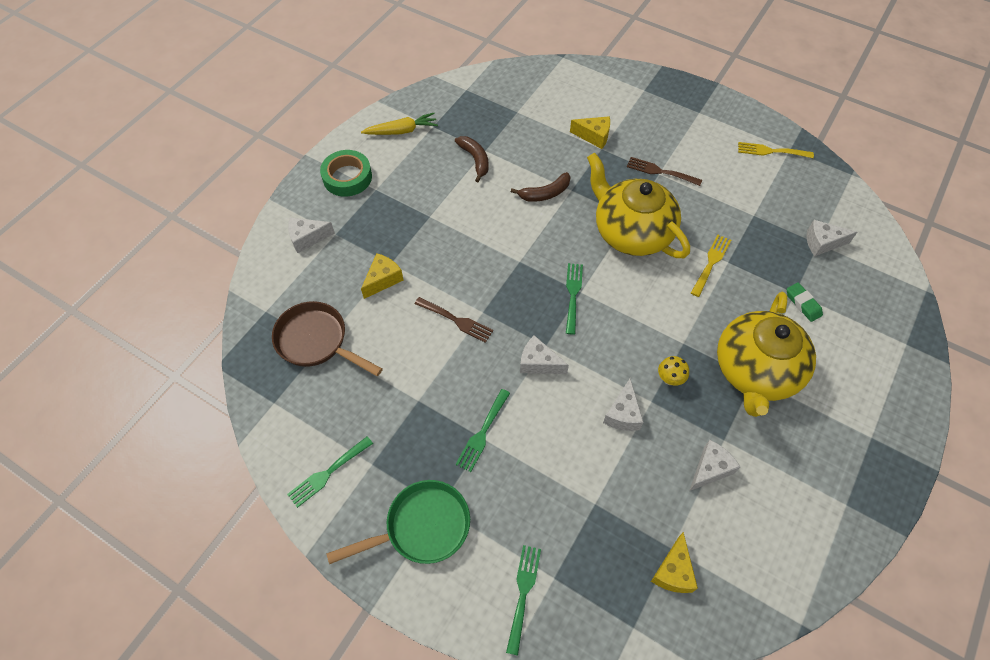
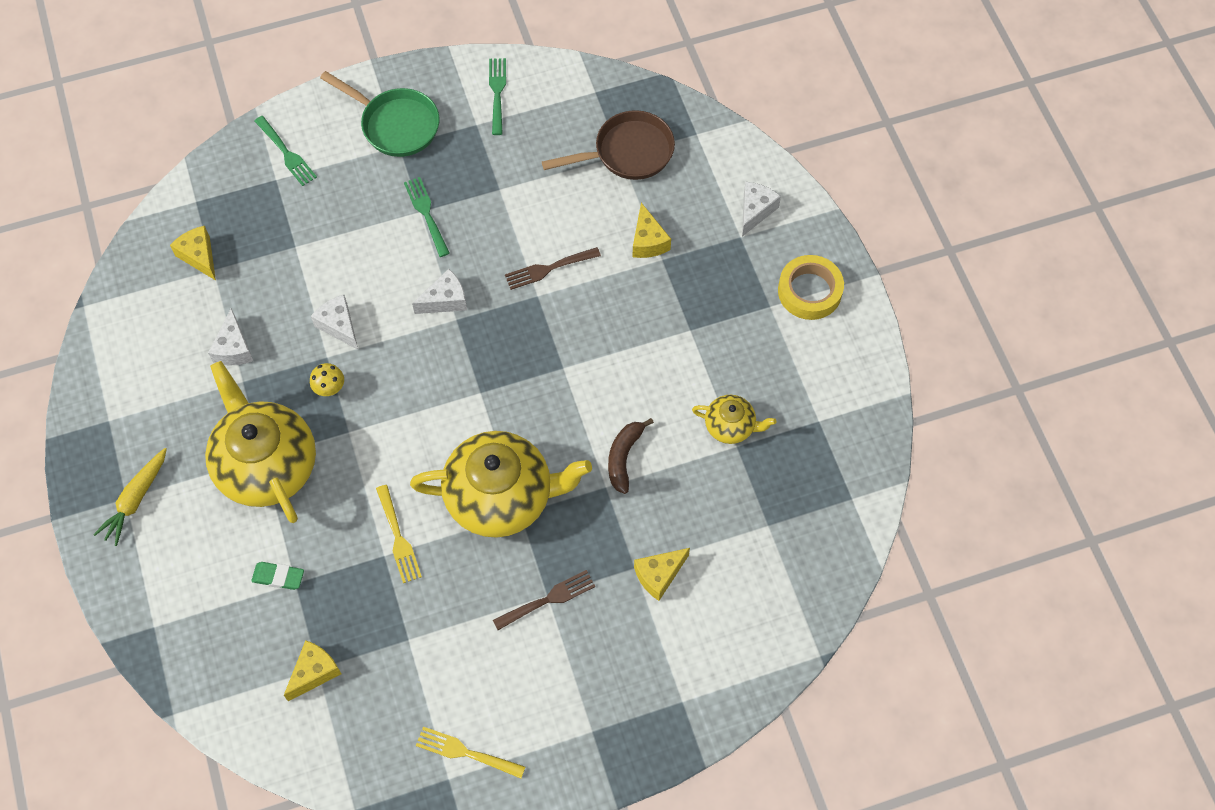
camera: 130 degrees right, 5 degrees up
(347, 177) = (809, 291): green tape -> yellow tape
(402, 131) = (837, 385): yellow carrot -> yellow carrot (135, 500)
(421, 527) = (395, 124): green pan -> green pan turned 75 degrees counterclockwise
(475, 160) = (730, 426): brown banana -> yellow teapot
(573, 294) = (484, 383): green fork -> none
(771, 151) = (465, 752): yellow fork -> yellow fork turned 120 degrees counterclockwise
(822, 243) = (314, 672): white cheese -> yellow cheese

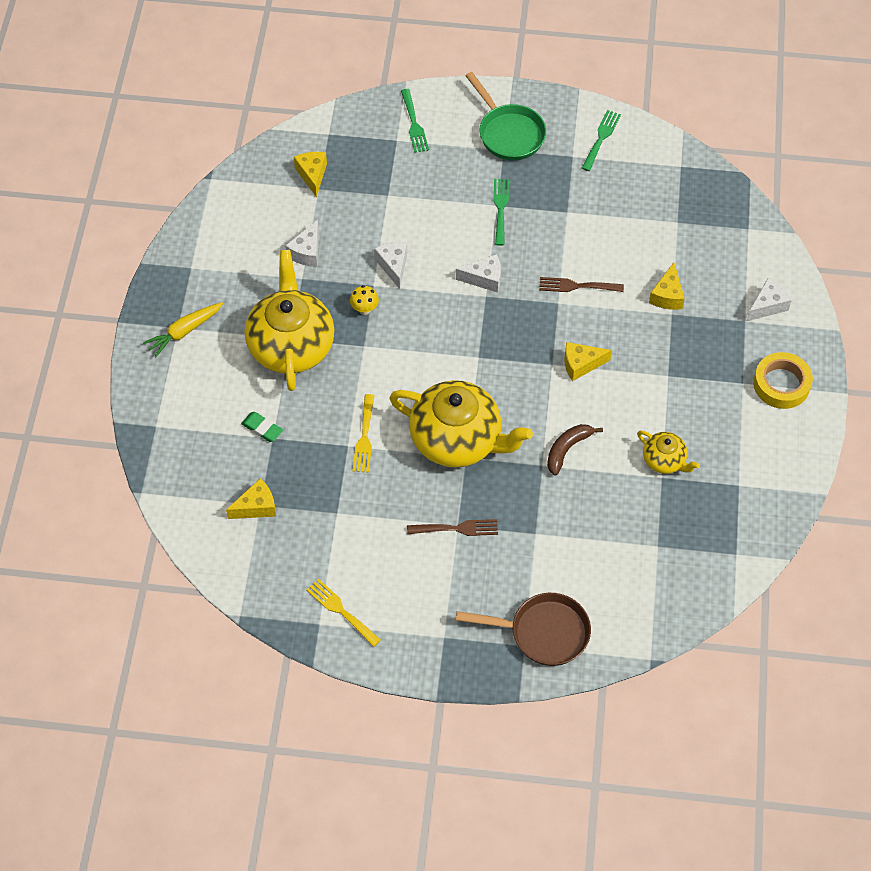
camera: 25 degrees right, 5 degrees down
(627, 152) = (684, 222): brown pan -> brown pan (543, 632)
(659, 575) = (552, 547): yellow cheese -> yellow cheese (581, 364)

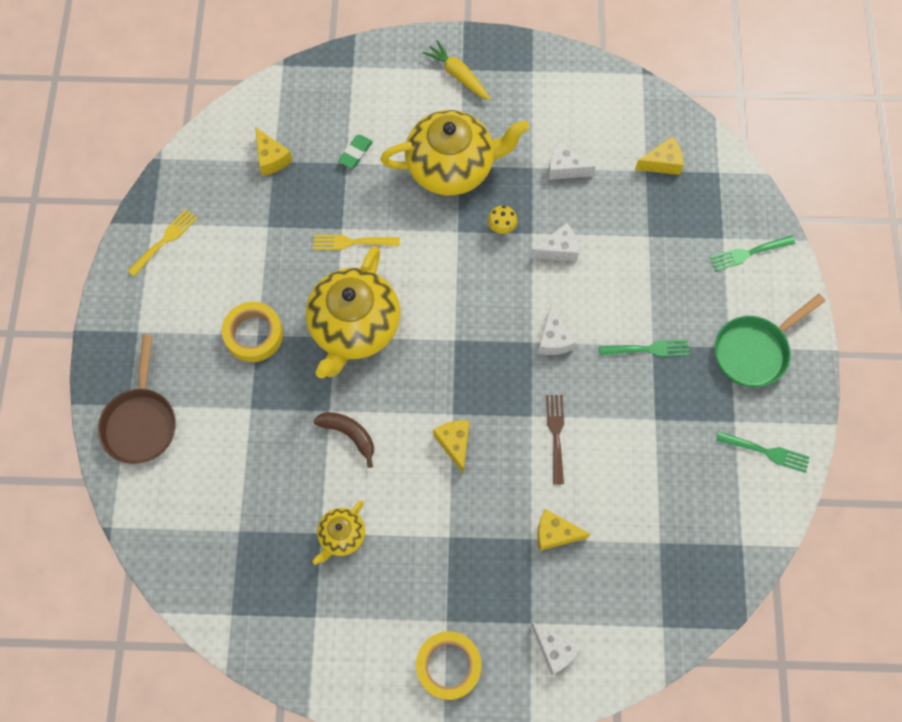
camera: 85 degrees right, 10 degrees up
(457, 528) = (254, 334): brown fork -> yellow tape

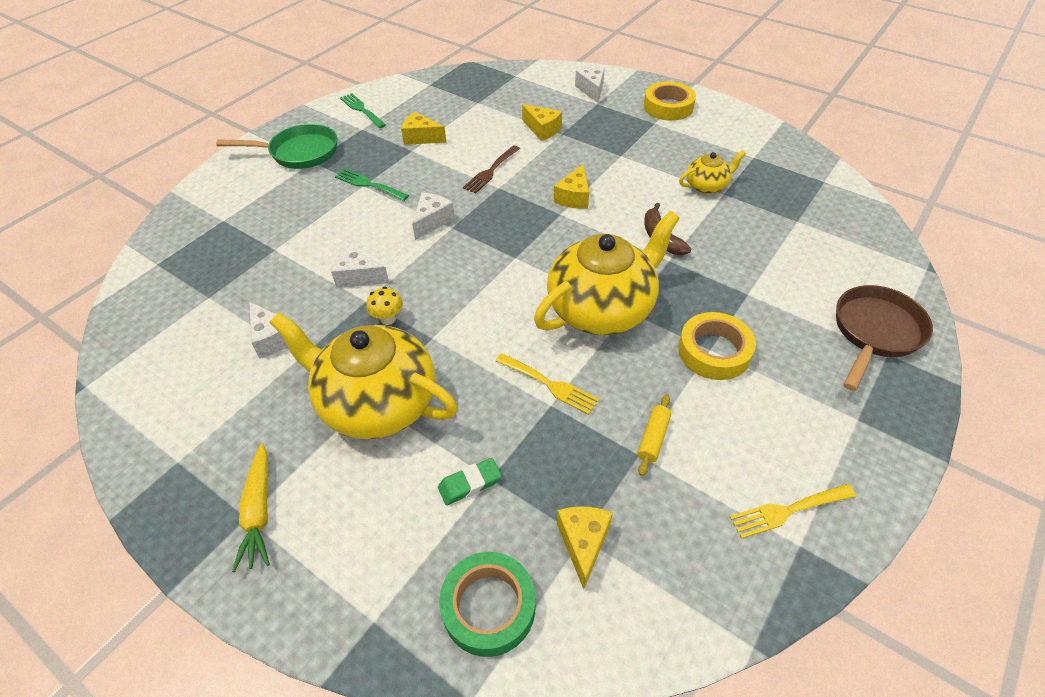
camera: 145 degrees left, 20 degrees down
(264, 242) = (653, 438): none -> yellow rolling pin
(301, 103) = (489, 607): none -> green tape
(662, 163) = (187, 295): yellow cheese -> yellow cheese (421, 138)
(748, 253) = (220, 202): green fork -> none

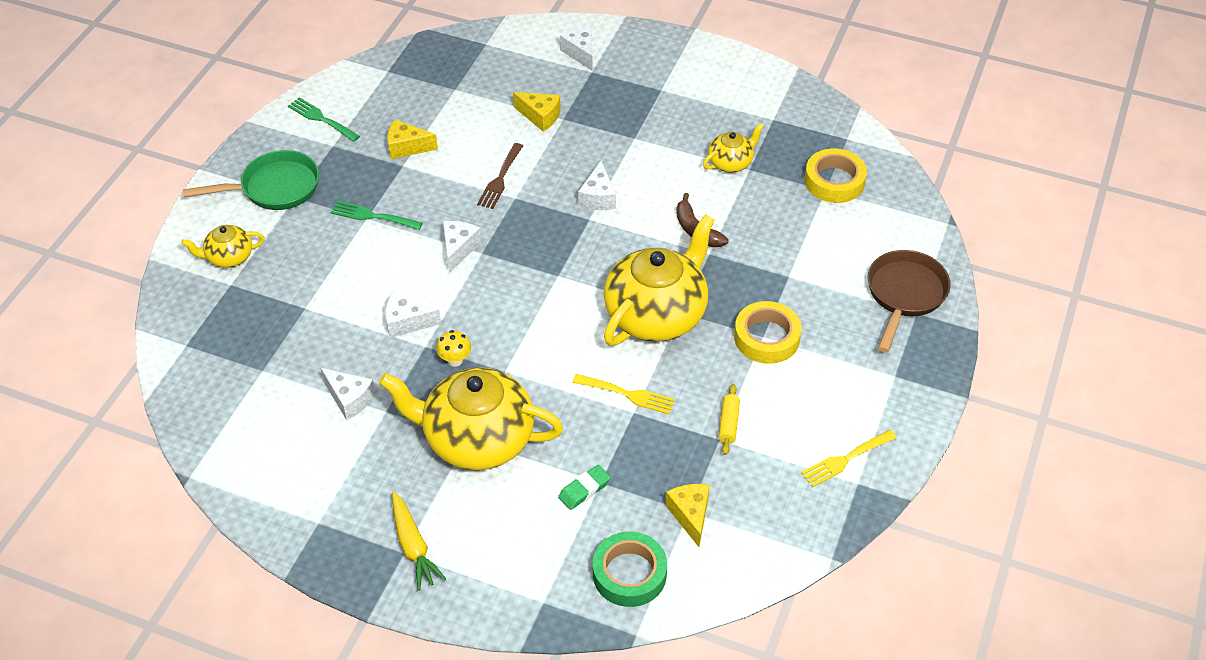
camera: 15 degrees left, 0 degrees up
(233, 199) = (229, 257): none -> yellow teapot
(574, 197) = (598, 197): yellow cheese -> white cheese
(668, 107) = (671, 65): yellow tape -> yellow tape (834, 181)

